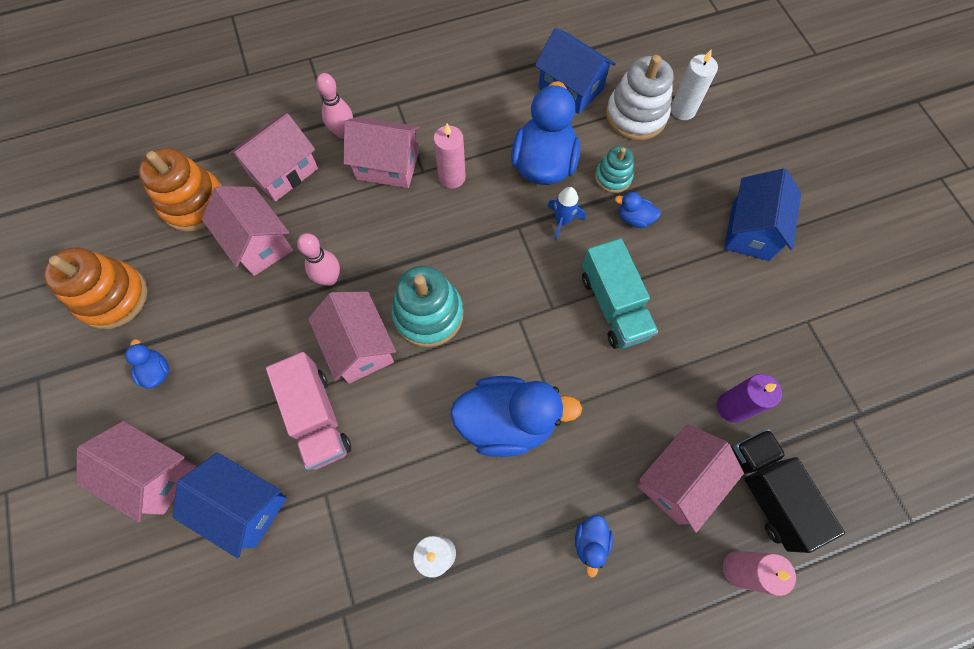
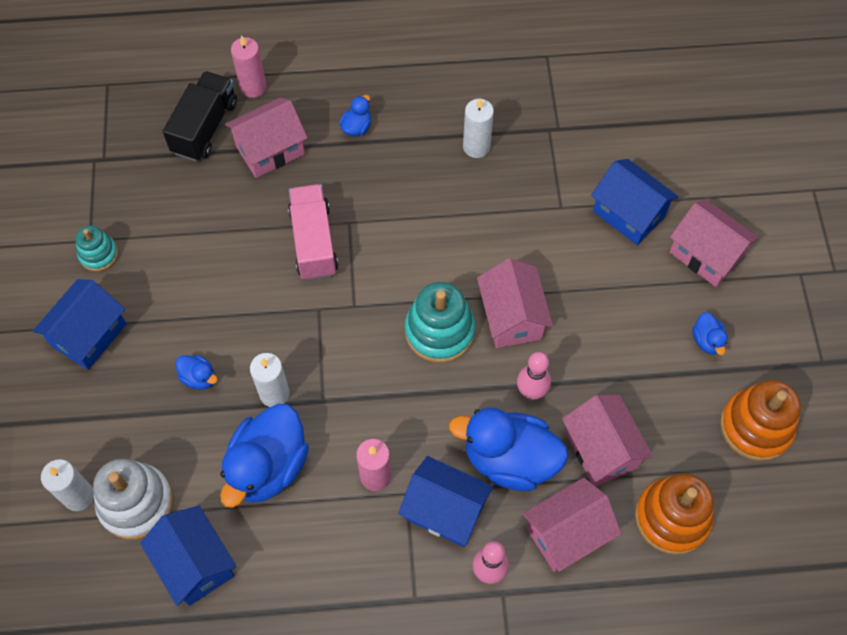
camera: 165 degrees left, 5 degrees down
(317, 417) = (560, 265): pink truck -> pink truck (314, 242)
(387, 165) = (445, 510): pink house -> blue house
(507, 421) = (394, 223): blue duck -> blue duck (509, 460)
(562, 221) = (274, 393): blue rocket -> white candle
(613, 177) = (199, 430): turquoise stacking toy -> turquoise stacking toy (98, 254)
(613, 305) = (260, 296): turquoise truck -> none
(732, 407) = (198, 189): purple candle -> none
(766, 491) = (205, 127): black truck -> black truck turned 150 degrees counterclockwise

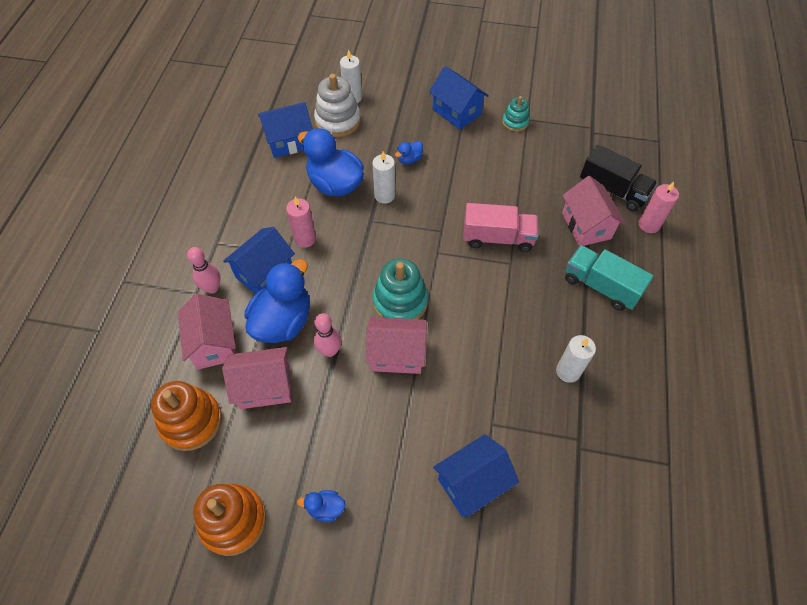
camera: 105 degrees right, 5 degrees down
(357, 127) = (600, 286): blue duck -> turquoise truck
(706, 254) = (411, 542): pink house -> none

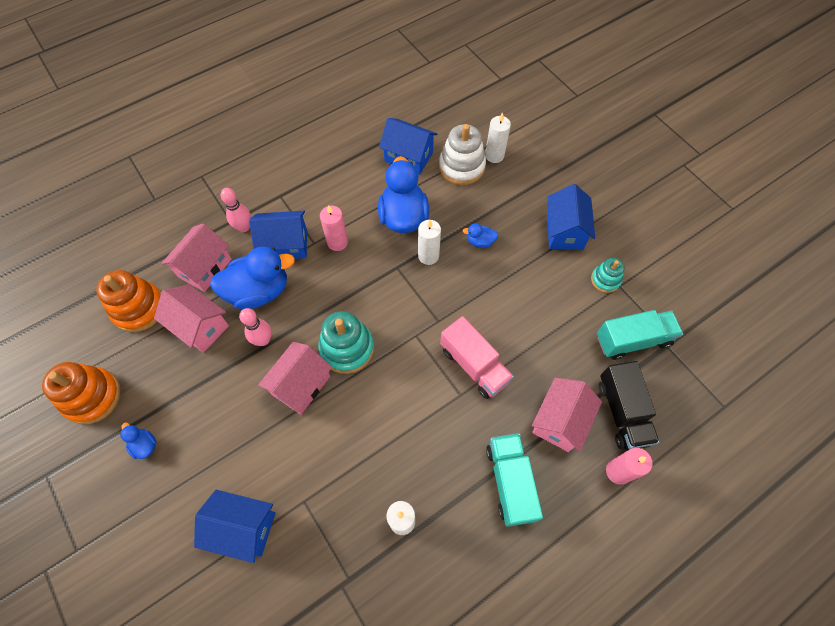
camera: 45 degrees right, 5 degrees up
(397, 354) = (301, 385): pink house -> pink house turned 75 degrees clockwise
(571, 145) = (632, 340): none -> turquoise truck

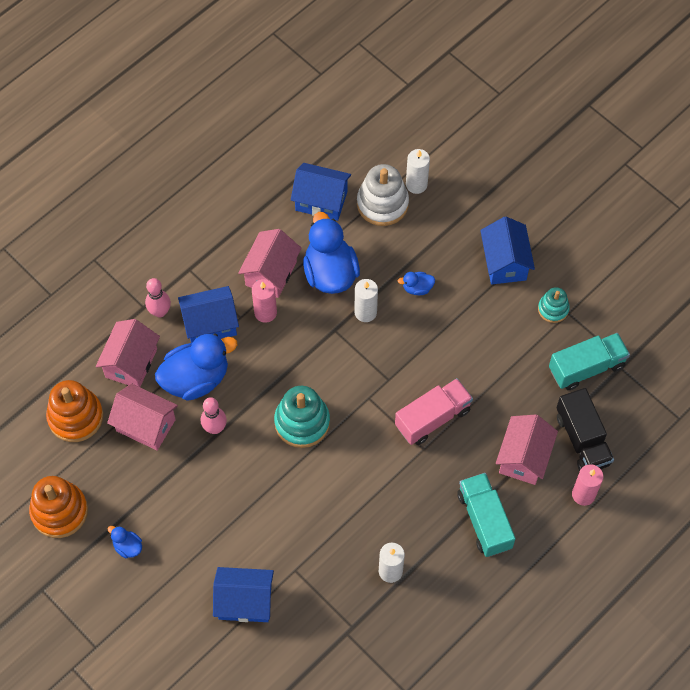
camera: 10 degrees left, 0 degrees up
(301, 385) = (265, 466): pink house -> pink house (271, 273)
(474, 365) = (432, 418): pink truck -> pink truck turned 75 degrees counterclockwise

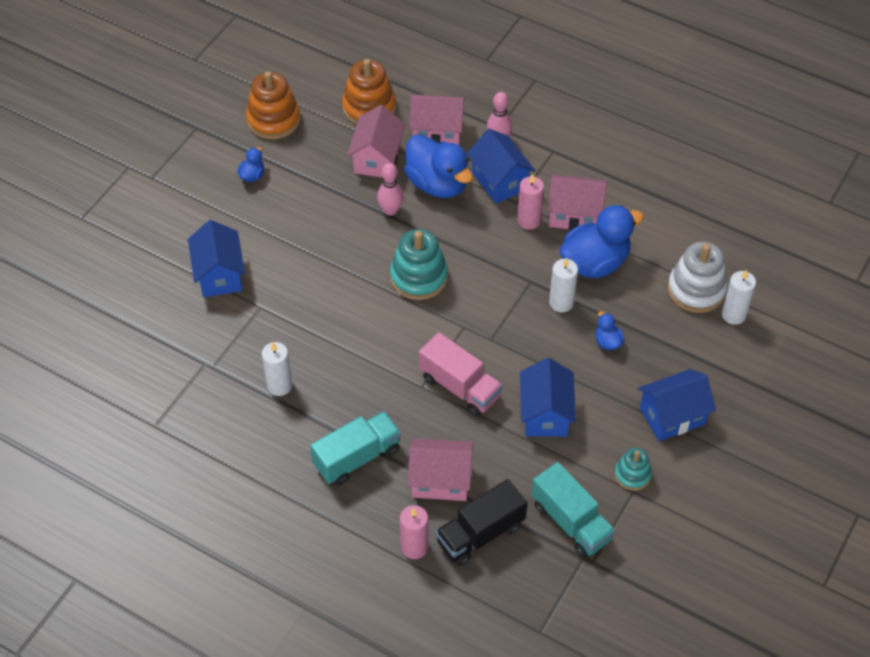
camera: 75 degrees right, 10 degrees down
(321, 201) = (676, 237): blue house -> blue house (545, 414)

